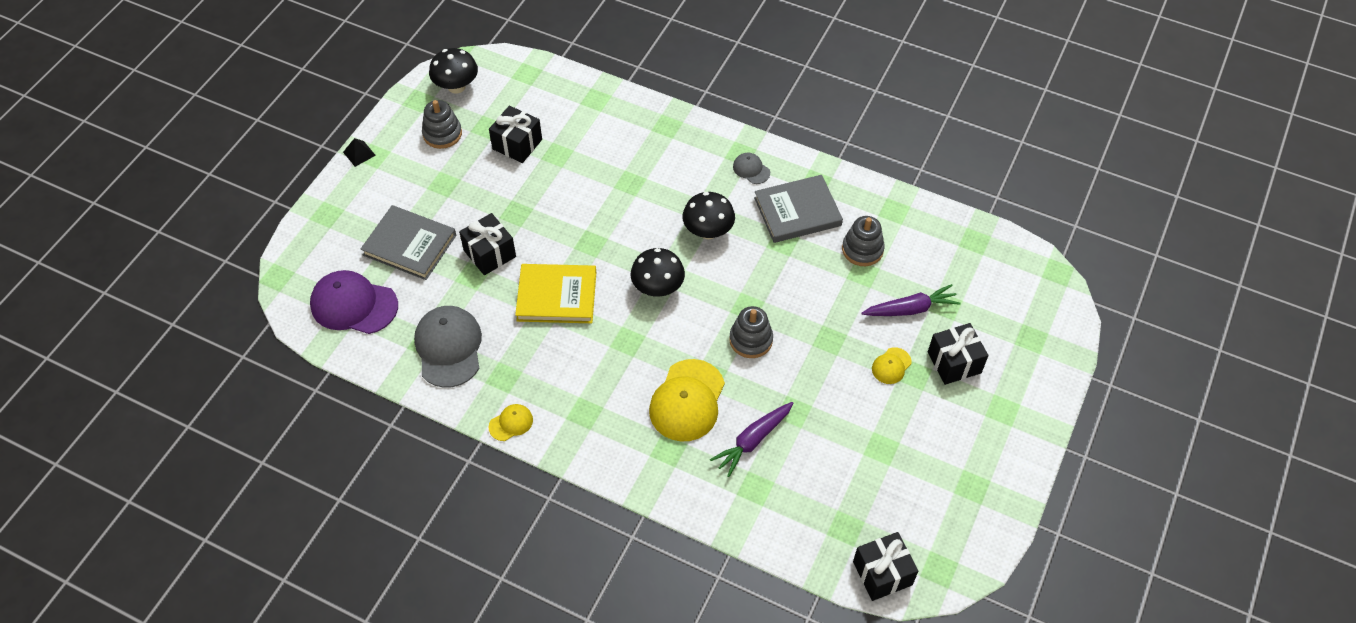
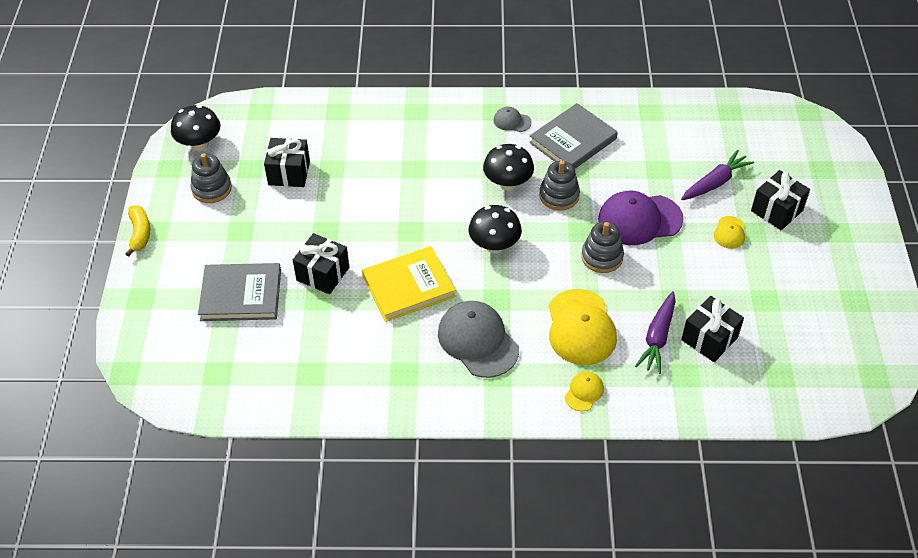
camera: 25 degrees left, 5 degrees down
(353, 305) = (219, 367): purple cap -> purple cap (639, 219)
(359, 153) = (140, 234): black pyramid -> yellow banana
(449, 347) = (336, 369): grey cap -> grey cap (478, 341)
(511, 423) = (436, 410): yellow cap -> yellow cap (584, 392)
(862, 249) = (646, 151): grey stacking toy -> grey stacking toy (559, 196)
(882, 573) = (832, 398): black gift -> black gift (709, 339)

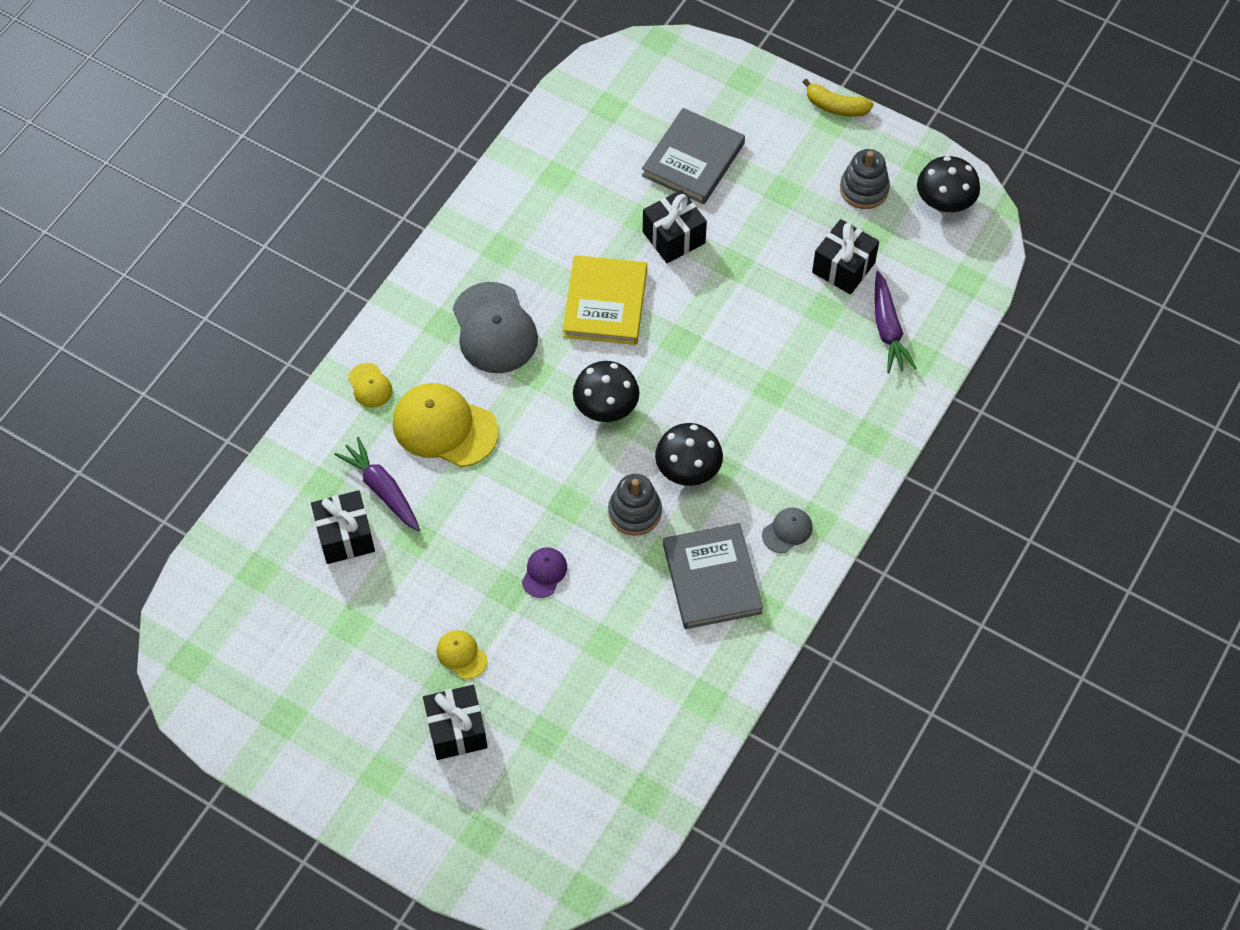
camera: 120 degrees right, 10 degrees up
(478, 341) = (494, 328): grey cap -> grey cap turned 75 degrees clockwise
(602, 257) = (519, 502): grey stacking toy -> none
(639, 219) = (544, 573): purple cap -> purple cap, size x0.49
(715, 182) = (543, 692): purple carrot -> purple carrot (888, 329)

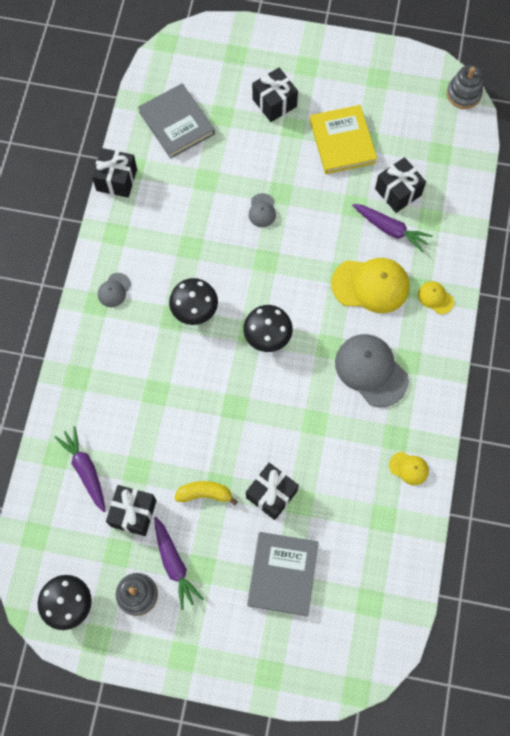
camera: 160 degrees right, 10 degrees up
(461, 655) = (291, 145): yellow cap -> yellow cap (409, 468)
(544, 573) = (262, 210): purple cap -> grey cap
(605, 303) = (301, 419): yellow book -> yellow book (342, 141)
(634, 512) = (219, 269): grey stacking toy -> grey stacking toy (463, 94)
(712, 578) = (153, 242): grey book -> grey book (176, 123)
(735, 687) = (116, 180): none -> black gift
(812, 204) = (174, 564): none -> purple carrot
(836, 107) = (183, 673): yellow banana -> yellow banana (205, 494)

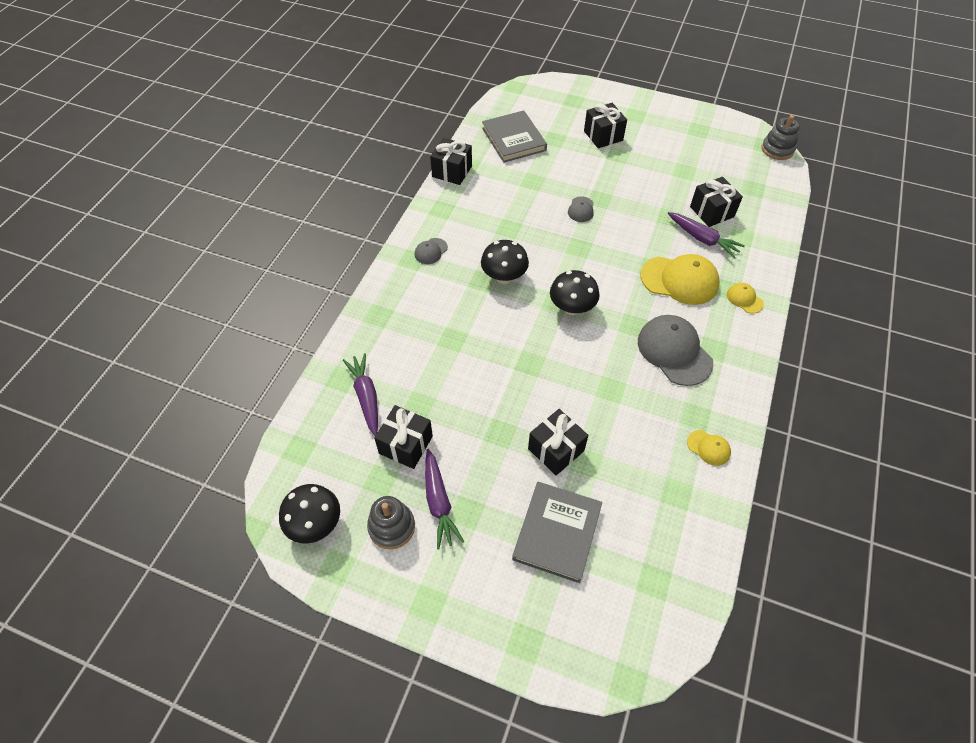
camera: 10 degrees right, 15 degrees down
(205, 494) = (485, 438): yellow banana -> none
(342, 141) = (662, 169): yellow book -> none

